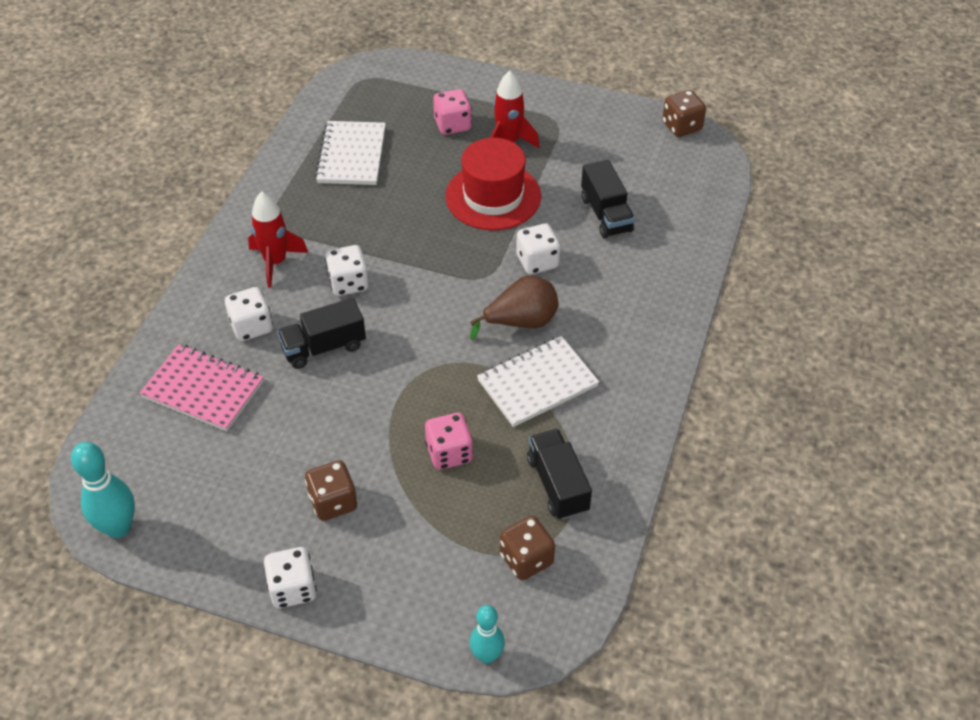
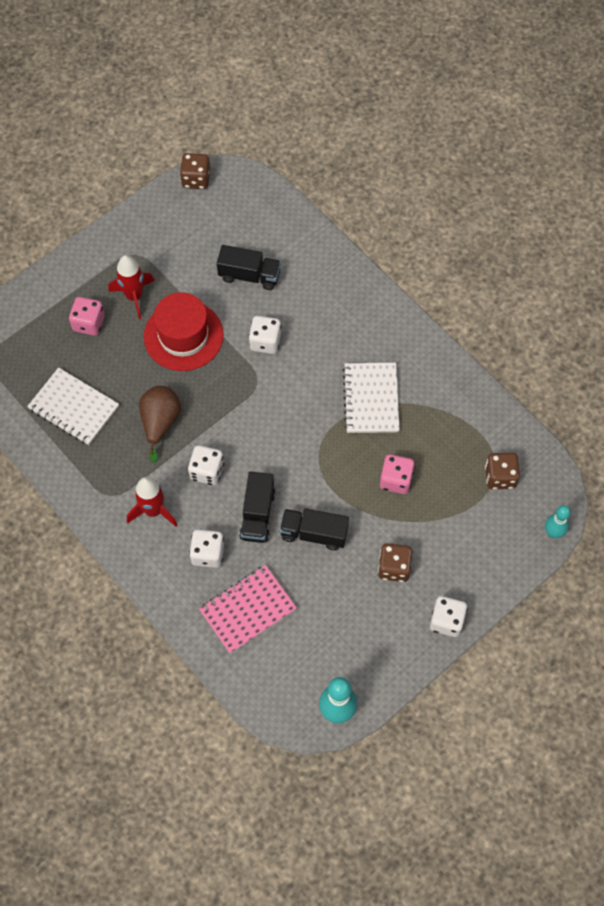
camera: 60 degrees left, 15 degrees up
(521, 322) = (313, 381): brown pear -> brown pear (160, 423)
(557, 485) = (457, 430): black truck -> black truck (314, 533)

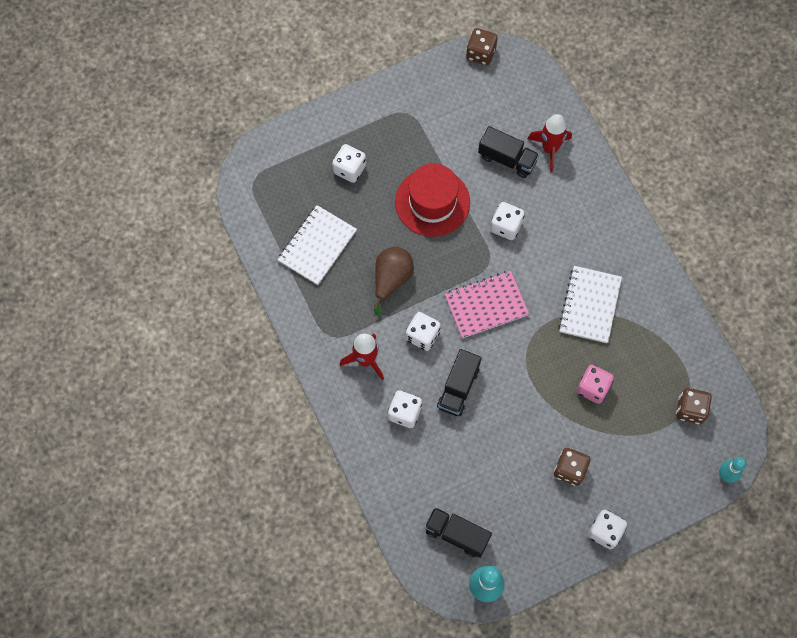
camera: 15 degrees right, 5 degrees up
(74, 408) = (317, 246): white notebook -> white notebook turned 75 degrees clockwise
(89, 323) = (349, 169): pink dice -> white dice
(134, 296) = (396, 153): red rocket -> red rocket (550, 149)
(248, 610) = (427, 474): pink notebook -> pink notebook (486, 305)
(314, 533) = (505, 419): black truck -> black truck (457, 534)

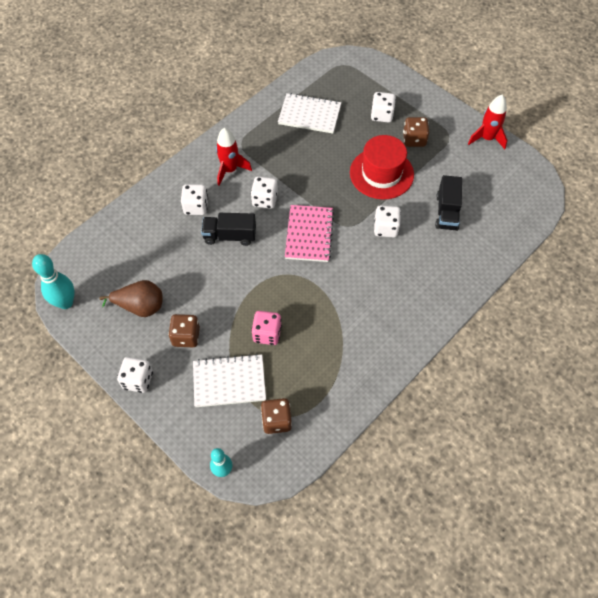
camera: 70 degrees right, 10 degrees down
(391, 279) = (303, 167): brown pear -> brown pear (140, 307)
(457, 534) = (105, 270): black truck -> none
(480, 53) = (531, 167): brown dice -> brown dice (414, 140)
(486, 305) = (309, 234): pink notebook -> pink notebook turned 45 degrees clockwise
(550, 149) = (473, 240): red rocket -> red rocket (487, 138)
(589, 305) = (343, 310): white notebook -> white notebook (229, 381)

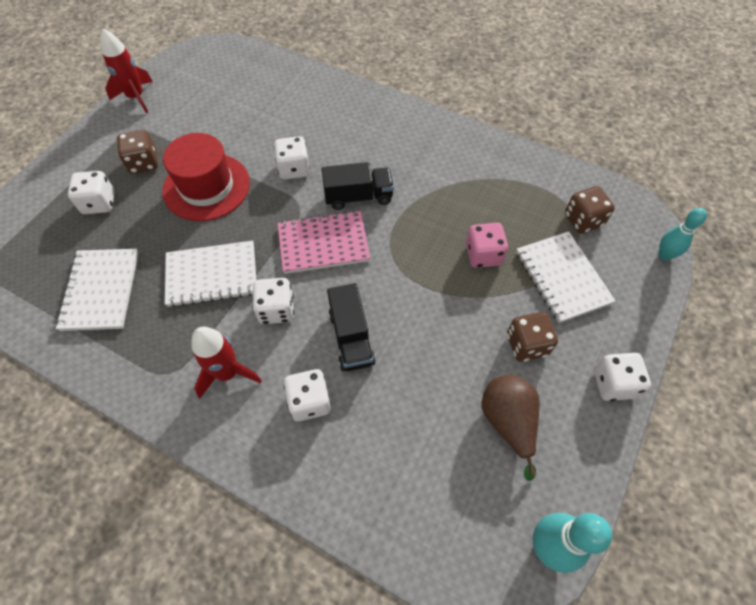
camera: 105 degrees left, 0 degrees up
(303, 169) = (212, 275): none -> white notebook
(446, 212) = (257, 119): black truck -> black truck (358, 197)

